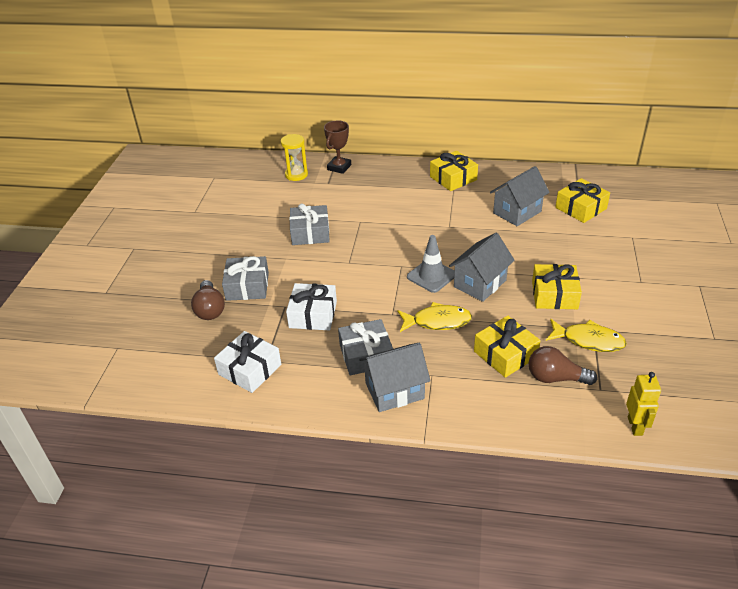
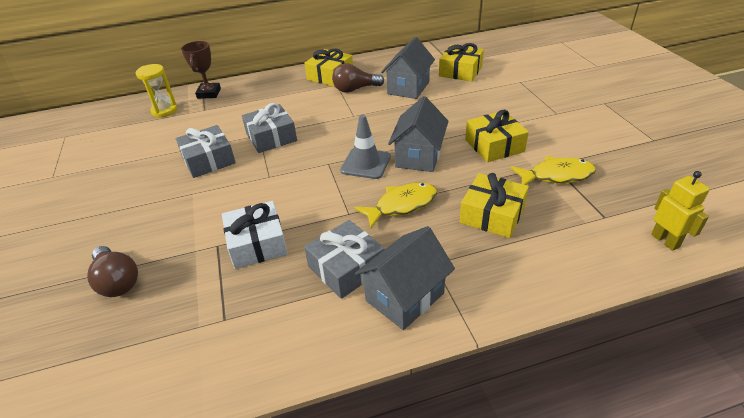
camera: 25 degrees left, 0 degrees up
(247, 286) = (157, 238): grey gift -> grey gift (271, 137)
(250, 369) = (207, 339): white gift -> none
(555, 378) = (556, 221): brown light bulb -> brown light bulb (355, 89)

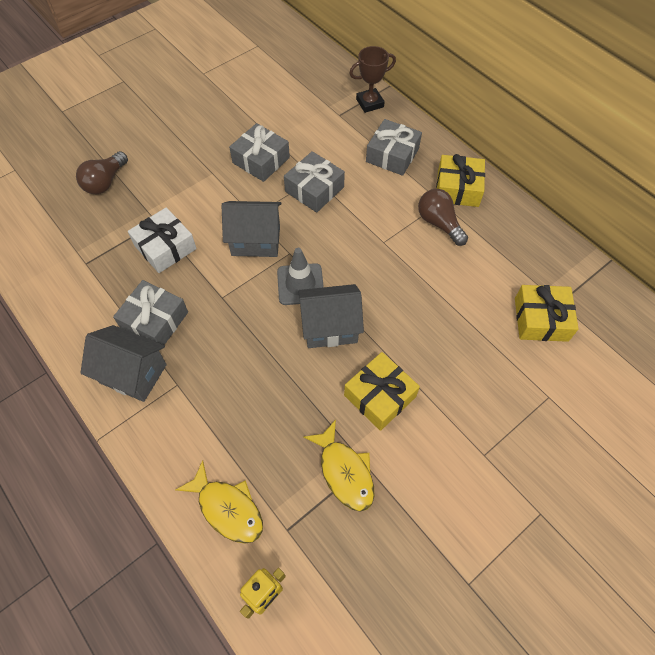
camera: 65 degrees right, 20 degrees up
(164, 111) = (324, 87): yellow hourglass -> none
(273, 94) = (392, 155): none -> grey gift
(402, 205) = (246, 336): yellow fish -> yellow fish (227, 508)
(408, 88) = (468, 274): grey house -> grey house (256, 240)
(492, 214) = (257, 418): yellow gift -> none

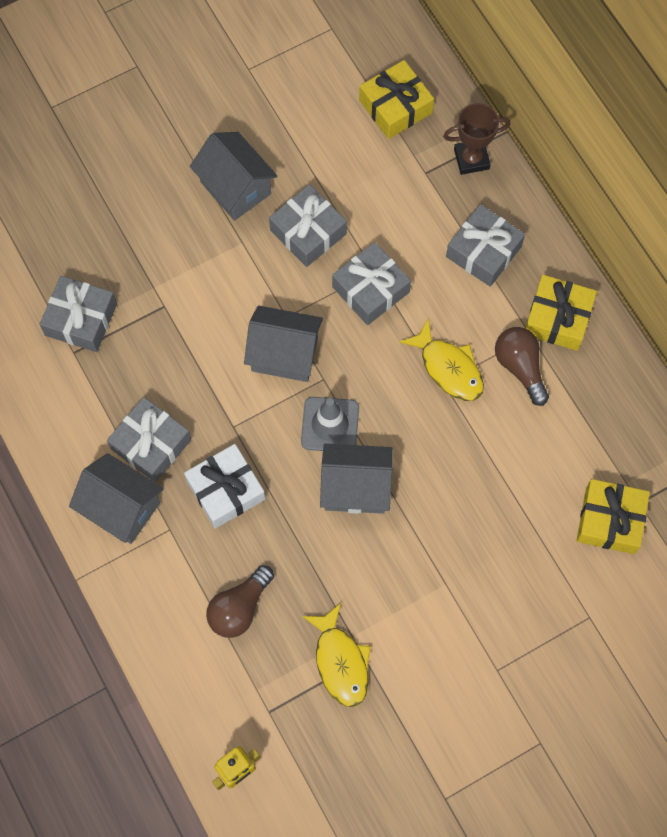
camera: 10 degrees right, 10 degrees up
(90, 240) = (81, 319): none -> grey gift
(105, 182) = (103, 234): brown light bulb -> brown light bulb (239, 608)
(165, 247) = (172, 345): white gift -> white gift (226, 490)
(203, 141) = (235, 188): none -> grey house
(227, 508) = (210, 678): yellow fish -> yellow fish (448, 368)
(380, 396) = (396, 583): yellow gift -> yellow gift (395, 106)

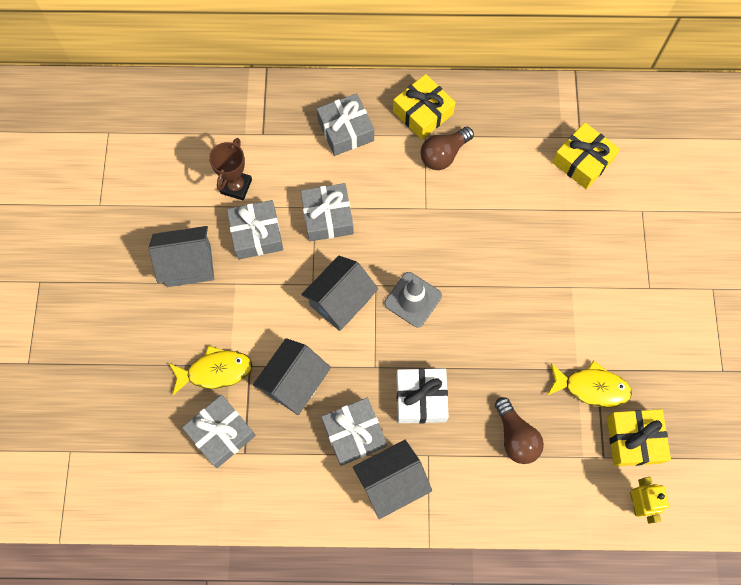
camera: 60 degrees left, 0 degrees up
(355, 487) = (469, 308): grey house -> grey house (294, 383)
(395, 106) = (199, 125): yellow gift -> yellow gift (634, 440)
(448, 368) = (417, 199): yellow fish -> yellow fish (215, 371)
(471, 159) = (272, 100): brown trophy -> brown trophy (236, 186)
(520, 367) = (443, 155): brown light bulb -> brown light bulb turned 45 degrees counterclockwise

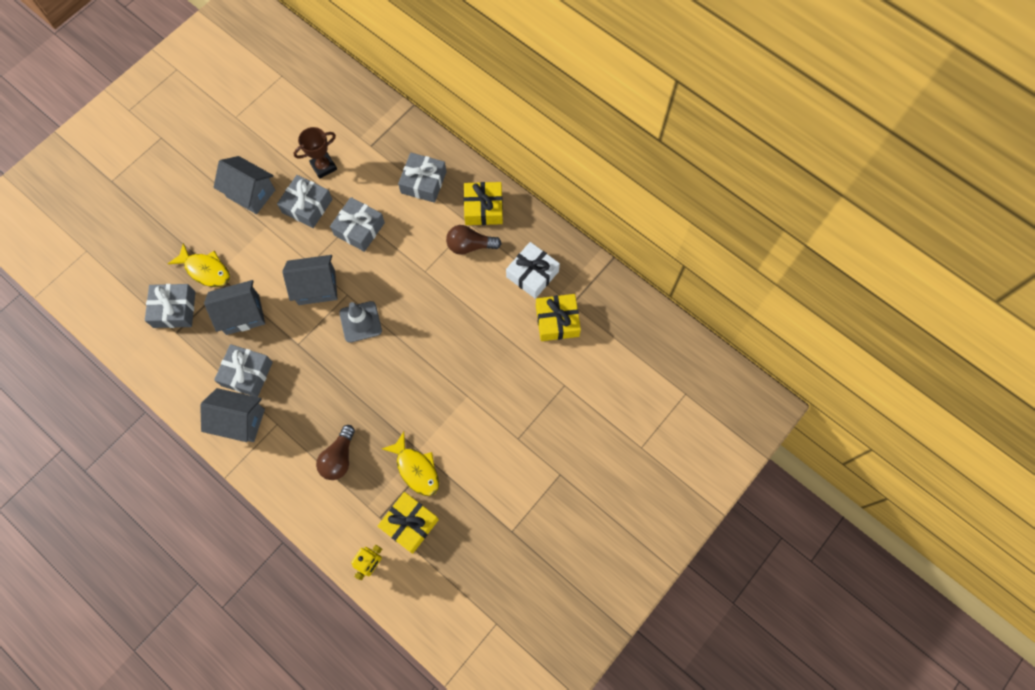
camera: 40 degrees right, 0 degrees up
(421, 398) = (306, 386): white gift -> white gift (532, 274)

